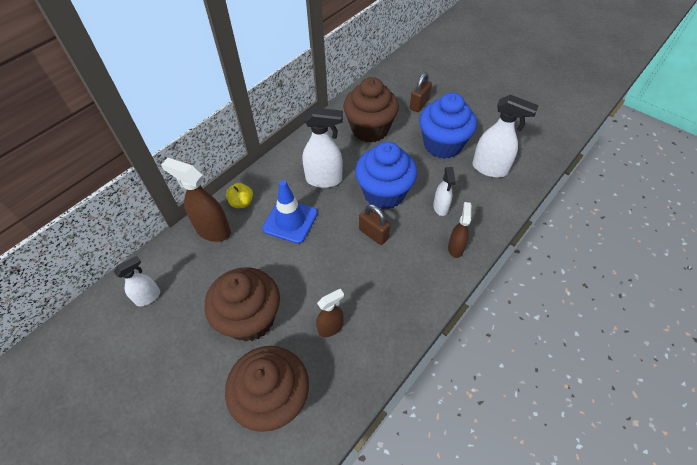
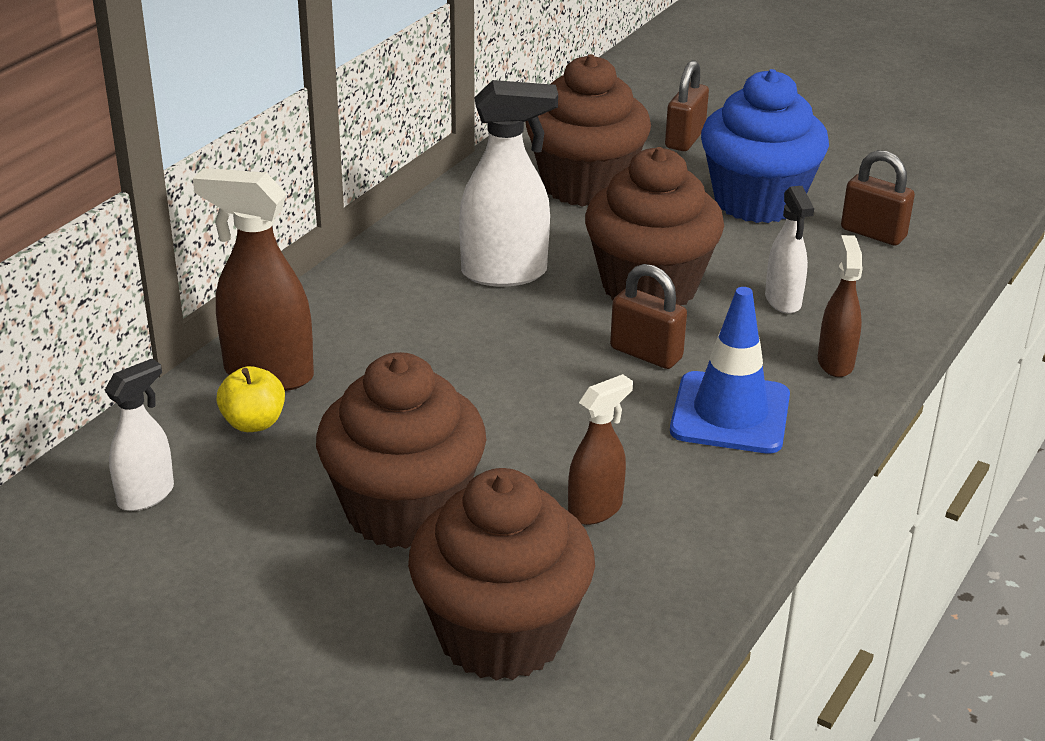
camera: 10 degrees left, 20 degrees down
(241, 202) = (322, 323): yellow apple -> yellow apple (253, 423)
(290, 221) = (447, 345): blue traffic cone -> blue traffic cone (730, 413)
(384, 193) = (649, 286): blue cupcake -> brown cupcake
(490, 169) = (873, 233): white spray bottle -> brown padlock

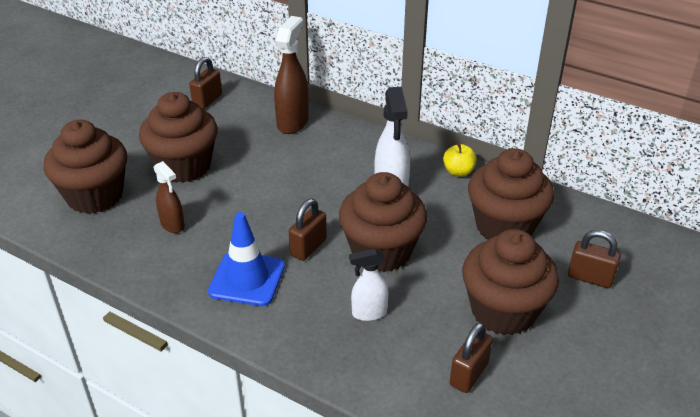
camera: 90 degrees right, 5 degrees up
(146, 495) = (207, 100): white spray bottle -> brown padlock
(253, 423) = (254, 122): yellow apple -> yellow apple (458, 172)
(757, 201) = (503, 311): blue cupcake -> brown cupcake
(835, 362) = (297, 332): brown spray bottle -> none

